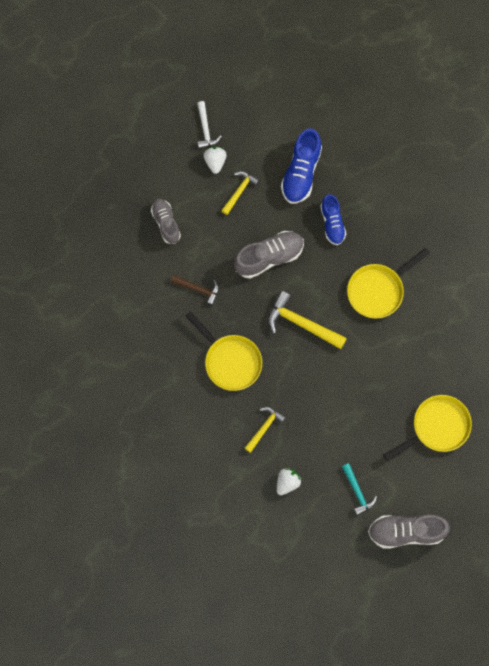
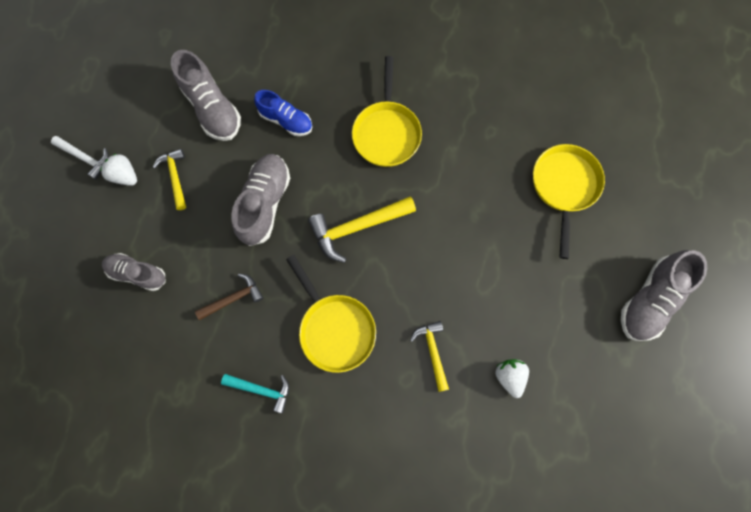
camera: 50 degrees left, 0 degrees up
(230, 361) = (334, 328): yellow pan -> yellow pan turned 60 degrees clockwise
(301, 173) = (212, 108): blue shoe -> grey shoe
(358, 492) = (573, 313): turquoise hammer -> turquoise hammer (262, 390)

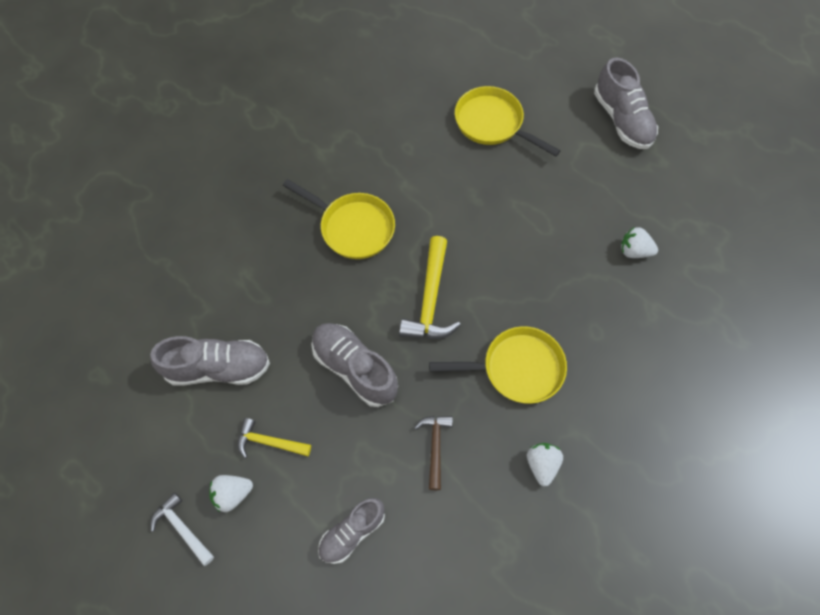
camera: 60 degrees left, 10 degrees down
(86, 158) = (182, 528): white hammer -> white hammer turned 105 degrees counterclockwise
(262, 390) = (542, 465): turquoise hammer -> white strawberry
(286, 120) = (280, 306): blue shoe -> none
(432, 351) = (582, 298): yellow hammer -> none

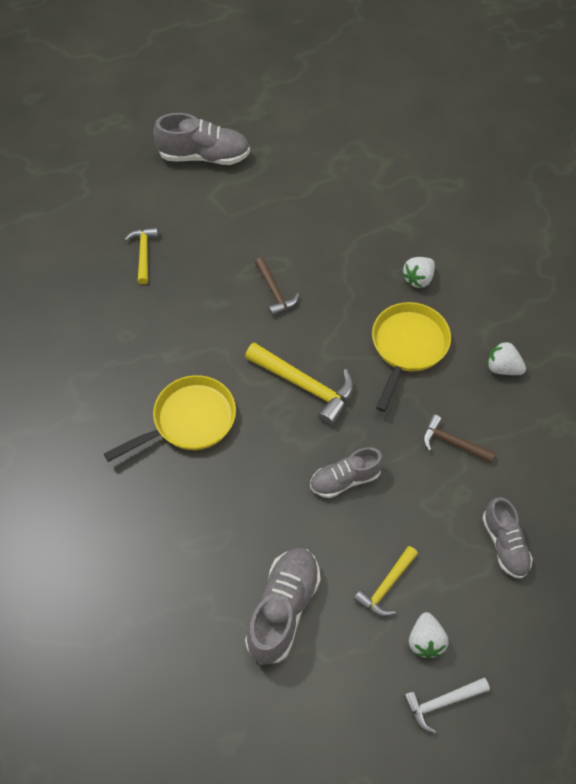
camera: 65 degrees left, 5 degrees down
(355, 368) = (345, 479): grey shoe -> grey shoe, size x0.66
(492, 123) = (143, 253): yellow pan -> yellow hammer
(512, 235) = (275, 292): none -> brown hammer
(634, 251) = (340, 211): white strawberry -> white strawberry (418, 279)

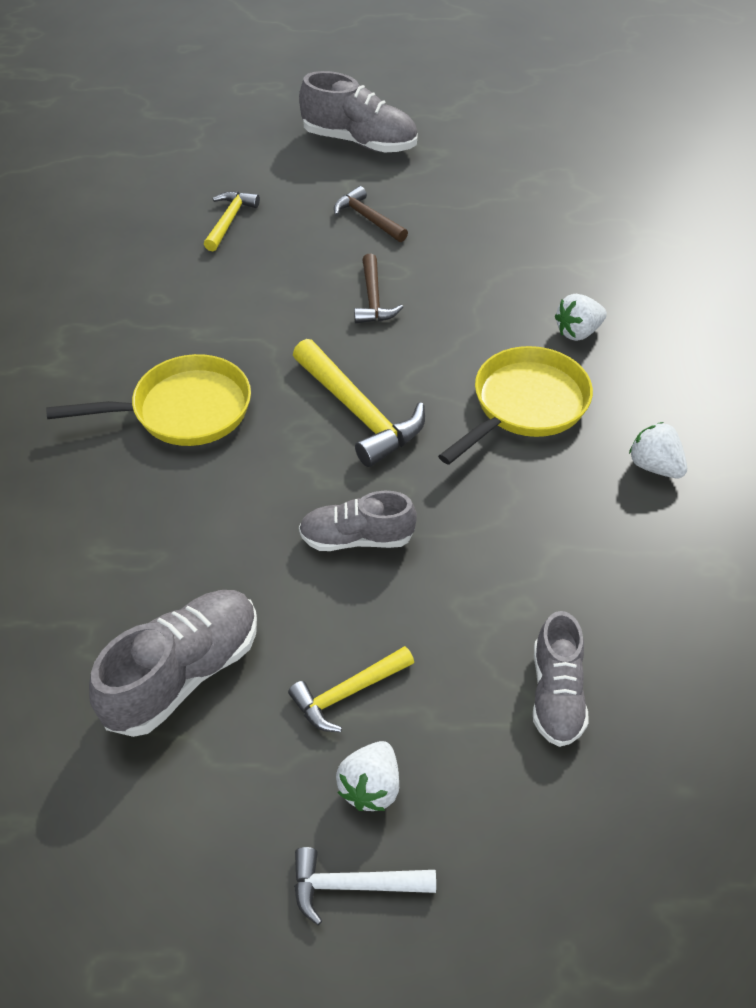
camera: 20 degrees right, 10 degrees down
(452, 443) = (536, 538): brown hammer -> brown hammer (367, 218)

